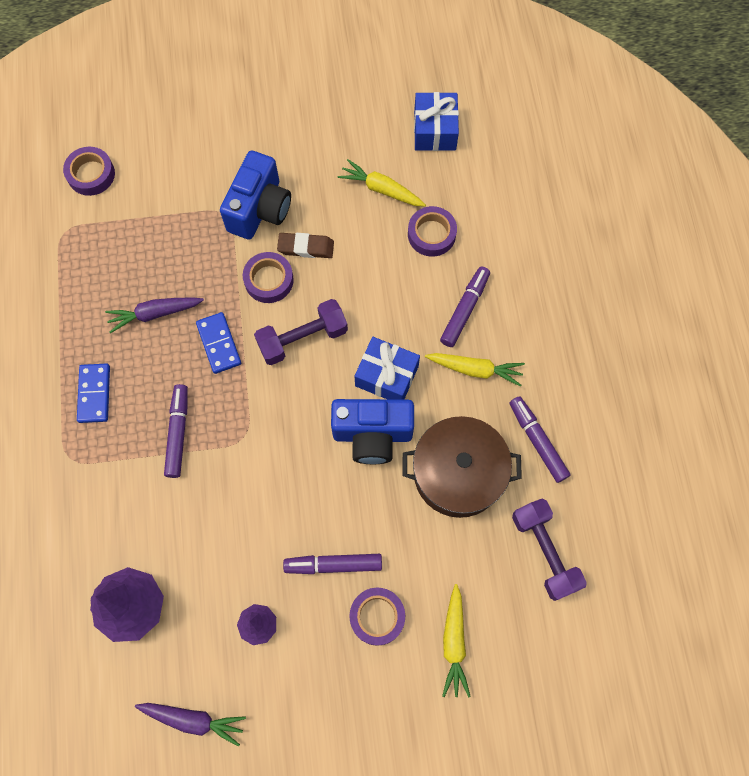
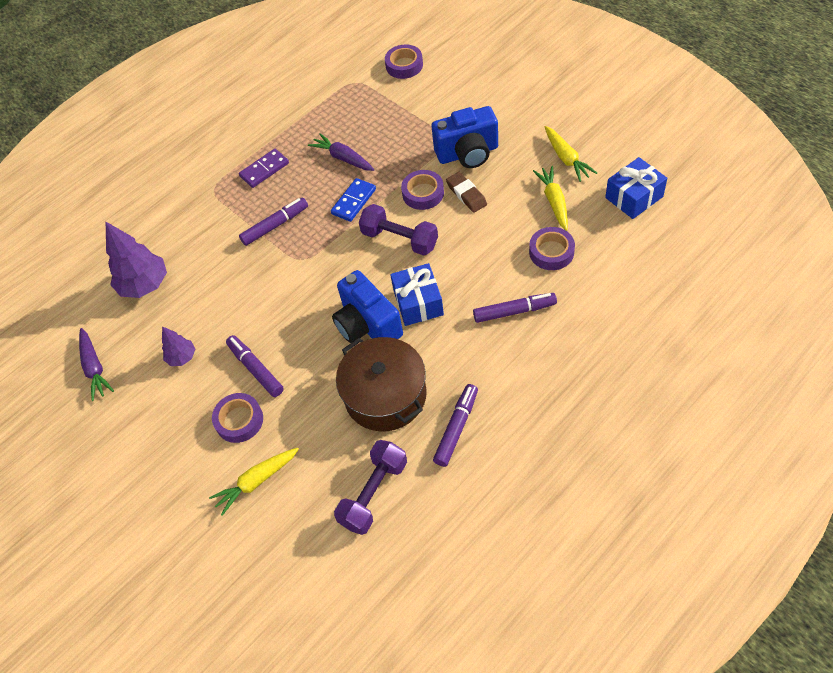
camera: 60 degrees right, 15 degrees down
(94, 394) = (264, 170): blue domino -> purple domino
(475, 369) = (474, 350): yellow carrot -> yellow carrot (566, 158)

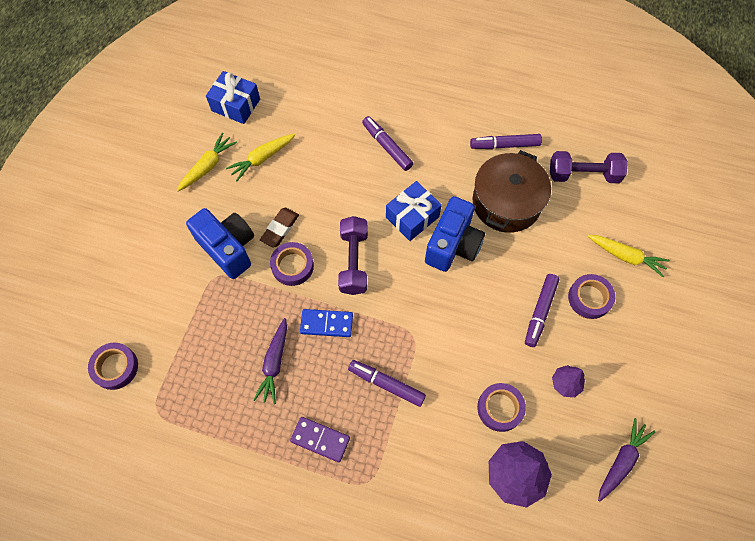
camera: 125 degrees left, 10 degrees up
(551, 252) = (317, 142): purple tape -> purple tape (500, 408)

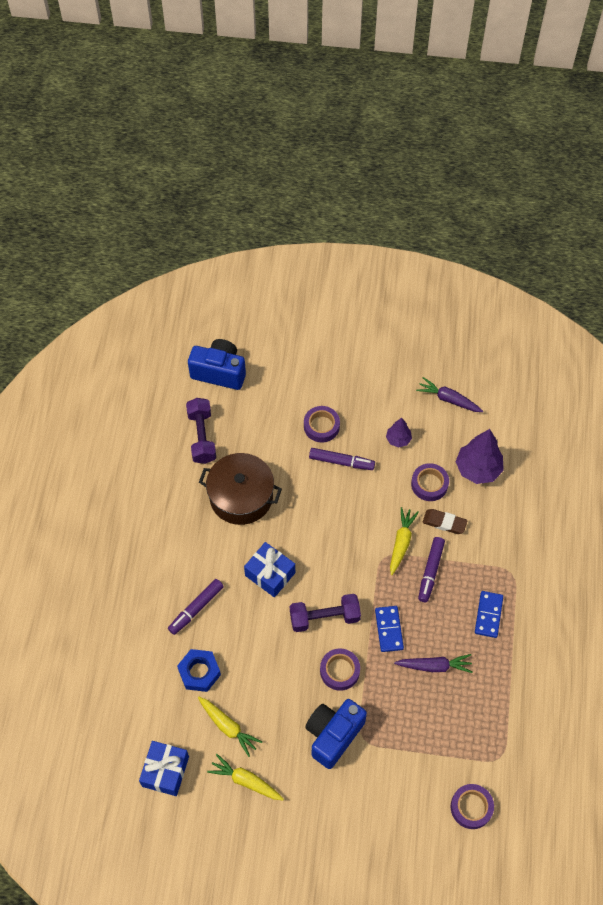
camera: 100 degrees left, 5 degrees down
(280, 229) = (303, 691): brown eraser -> brown eraser (444, 523)
(320, 439) = (488, 615): purple domino -> blue domino
(321, 142) = (199, 672): none -> blue nut
(453, 245) = (292, 536): blue camera -> blue camera (219, 372)
(504, 145) = (179, 504): purple marker -> none
(626, 256) = (278, 401): yellow carrot -> yellow carrot (401, 542)

